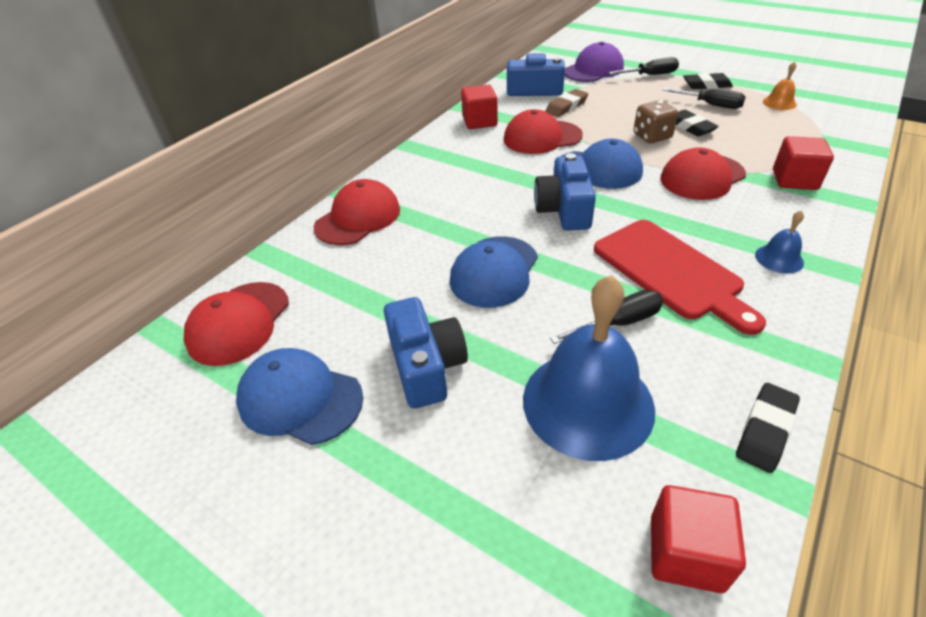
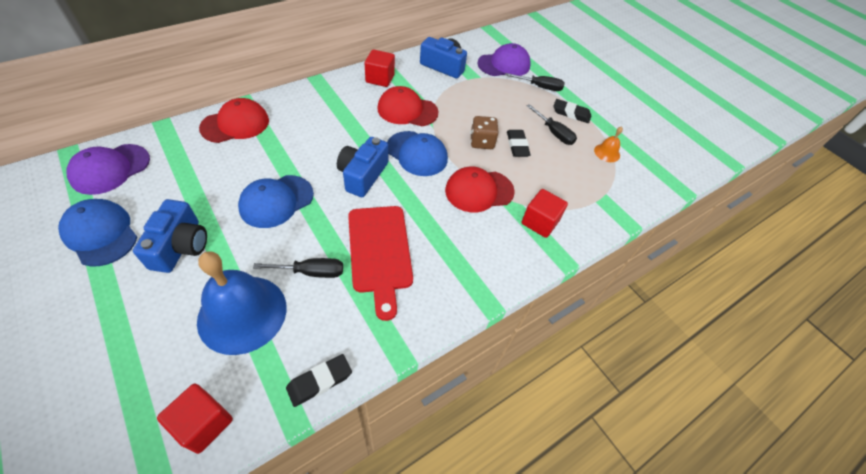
camera: 15 degrees right, 10 degrees up
(239, 323) = (110, 169): red cap -> purple cap
(566, 107) = (450, 90): brown eraser -> none
(779, 258) = (458, 276): blue bell -> none

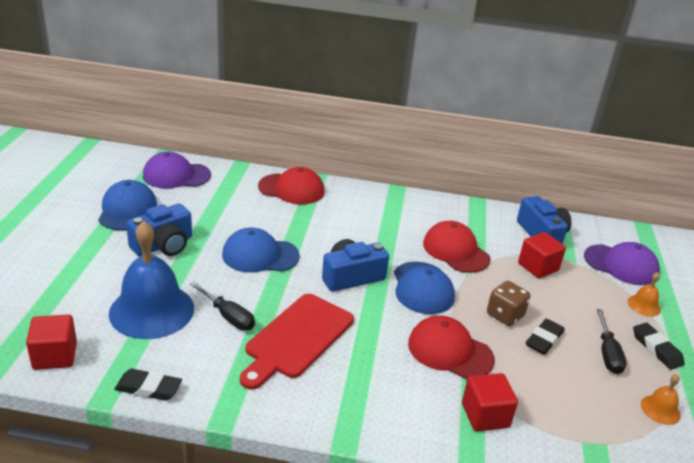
camera: 45 degrees right, 20 degrees down
(380, 78) = (459, 214): red cube -> red cube (538, 267)
(539, 87) = (644, 305): black screwdriver -> orange bell

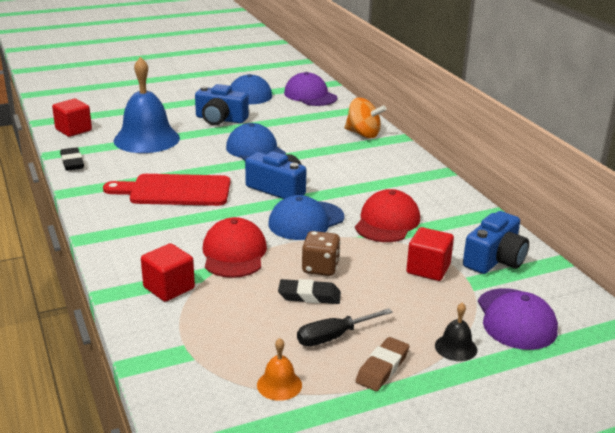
camera: 60 degrees right, 5 degrees down
(228, 316) = (170, 162): black screwdriver -> none
(291, 189) = (363, 134): red cap -> orange spinning top
(644, 305) = (456, 347): orange bell -> black bell
(656, 349) = (382, 368): black eraser -> brown eraser

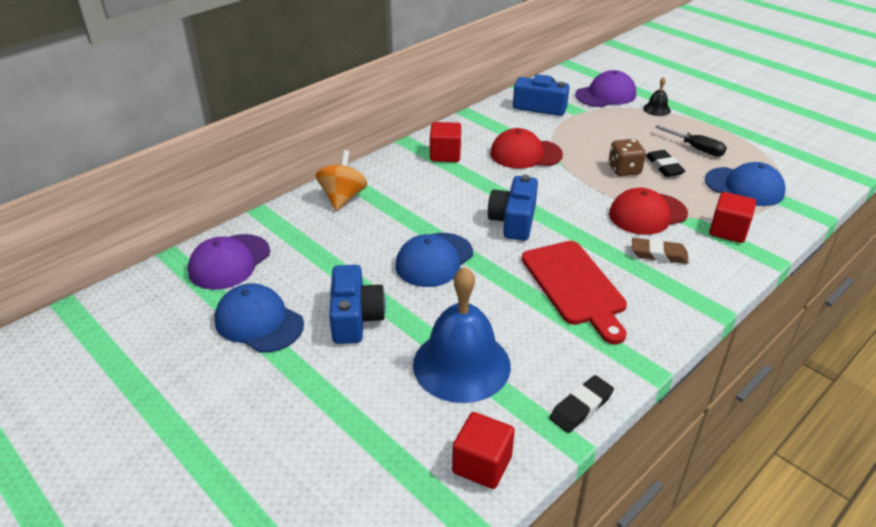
camera: 110 degrees left, 10 degrees up
(279, 385) = (763, 157): orange bell -> none
(306, 221) = (560, 191): blue cap -> blue cap (744, 187)
(382, 368) = (704, 128): brown eraser -> brown eraser (658, 254)
(428, 269) = (579, 128): red cube -> red cube (445, 155)

